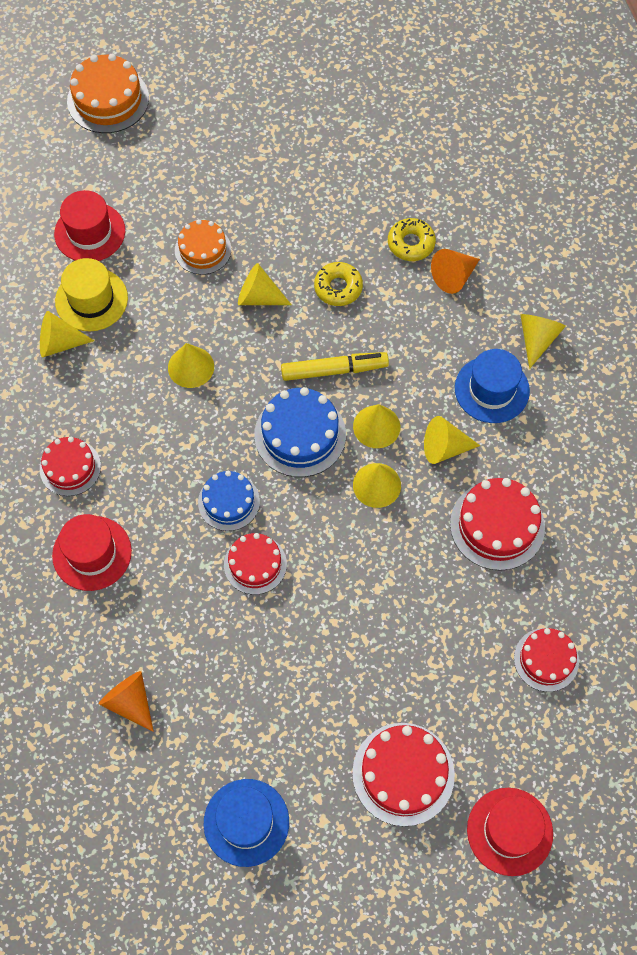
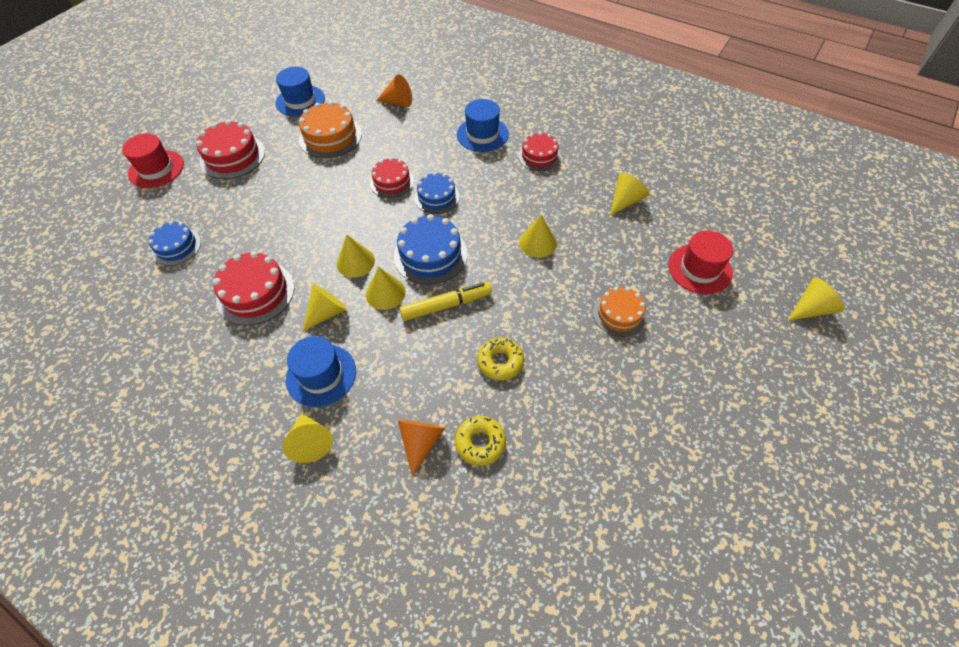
camera: 140 degrees right, 10 degrees down
(91, 299) = (642, 234): yellow hat -> none
(92, 553) = (482, 134): red hat -> blue hat
(108, 99) = (830, 368): orange cake -> orange cake (330, 137)
(259, 297) = (546, 313): yellow cone -> yellow cone (811, 309)
(334, 370) = (446, 305): yellow marker -> yellow marker turned 150 degrees counterclockwise
(546, 659) = (176, 247): red cake -> blue cake

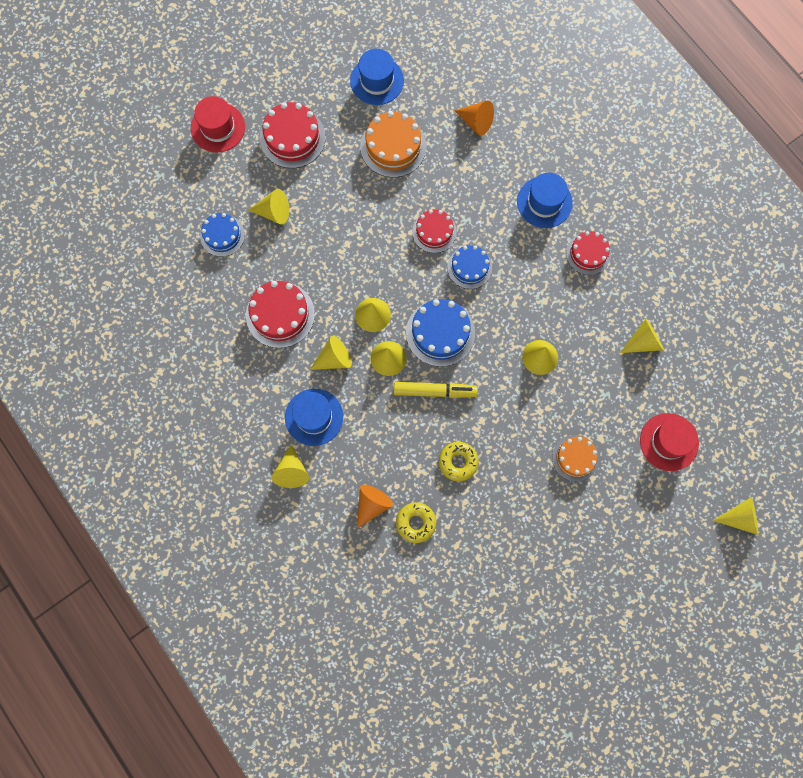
camera: 20 degrees right, 20 degrees up
(227, 213) = (274, 212): none -> yellow cone

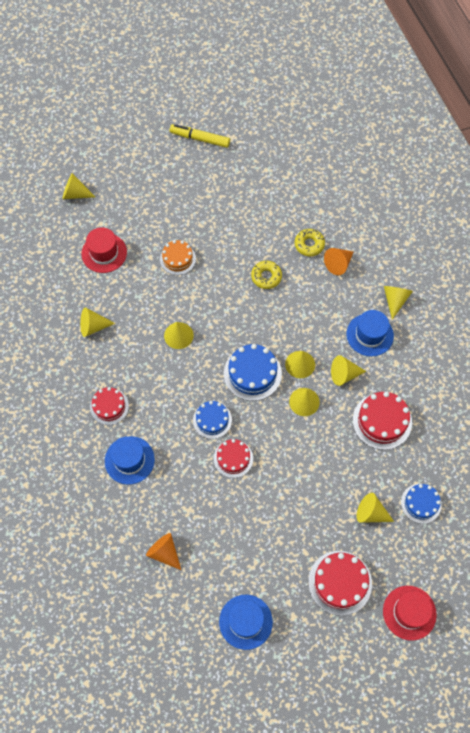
camera: 165 degrees left, 10 degrees down
(393, 147) = (248, 548): orange cake -> none
(435, 391) = (269, 330): yellow marker -> yellow marker (200, 139)

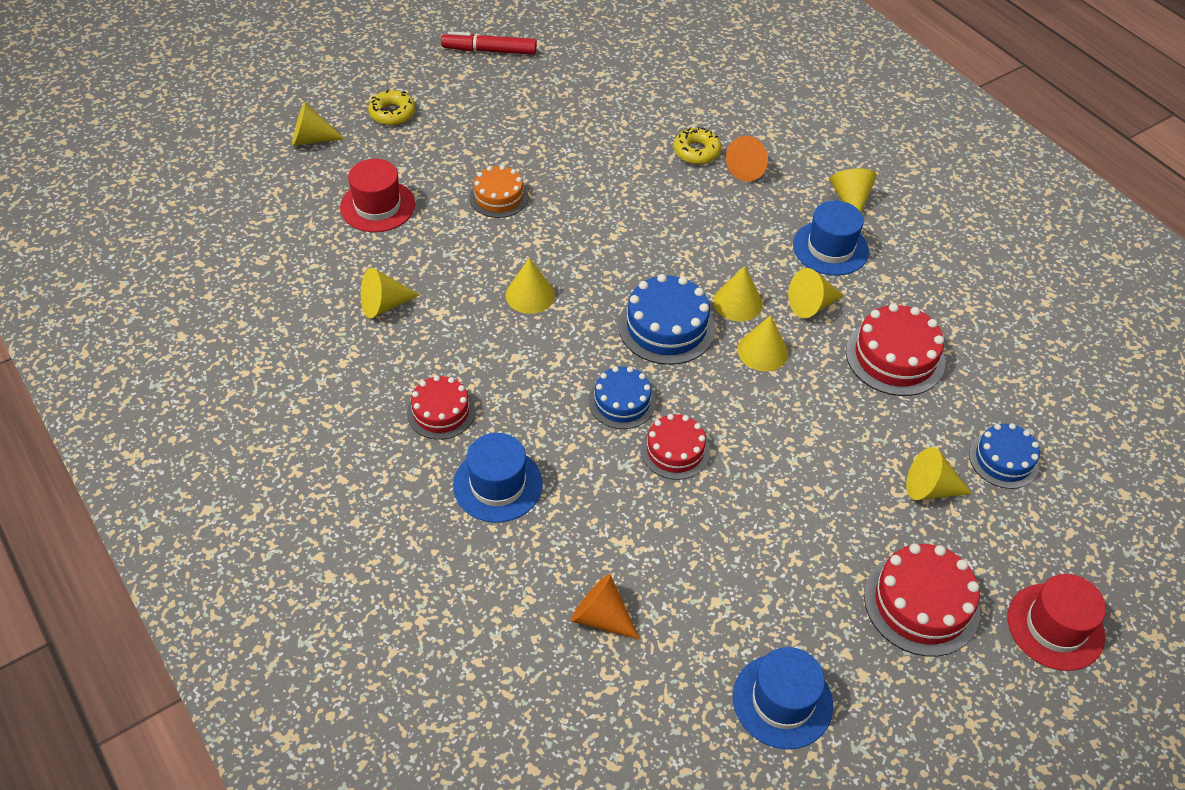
camera: 15 degrees left, 15 degrees down
(200, 139) = (489, 51): yellow marker -> red marker
(266, 277) = (645, 199): yellow donut -> yellow donut (392, 113)

